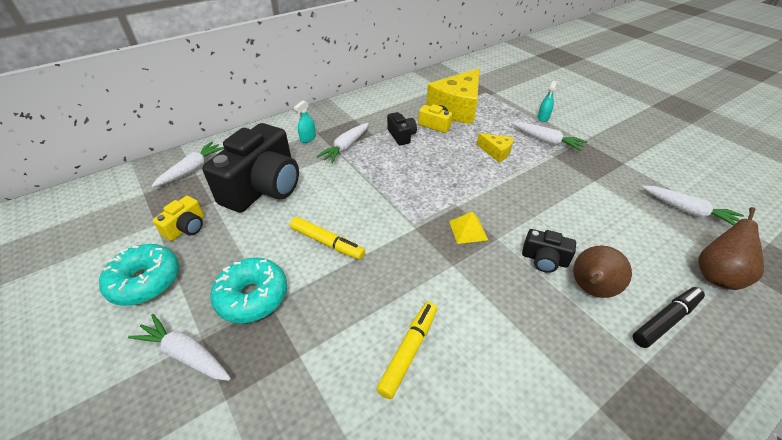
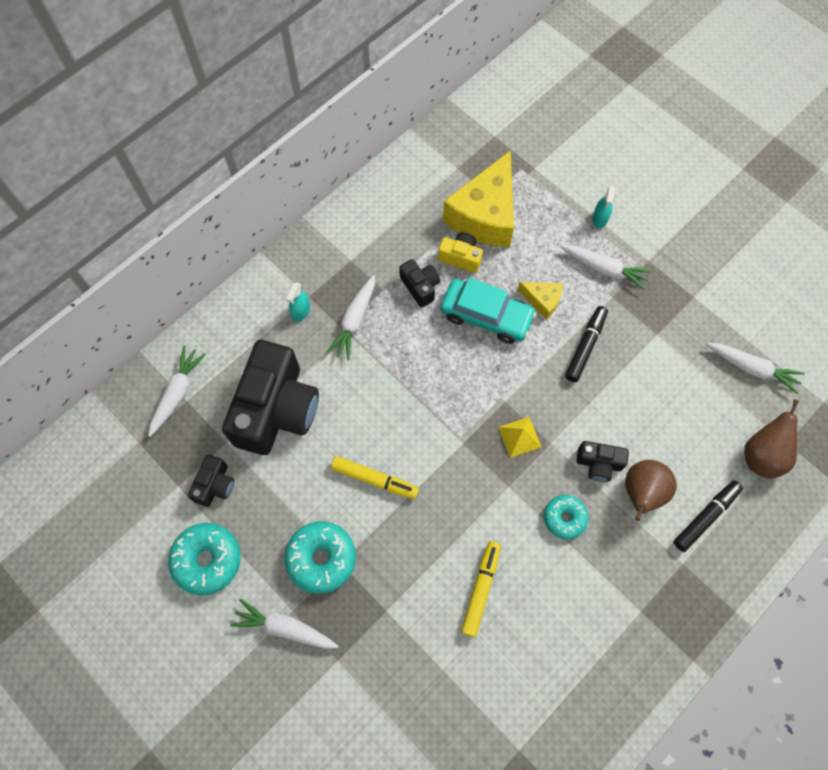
camera: 10 degrees left, 25 degrees up
(186, 228) = (215, 485): yellow camera -> black camera
(450, 155) = (486, 316): none -> turquoise car
(508, 299) = (564, 518): none -> turquoise donut
(531, 180) = (585, 346): none -> black marker

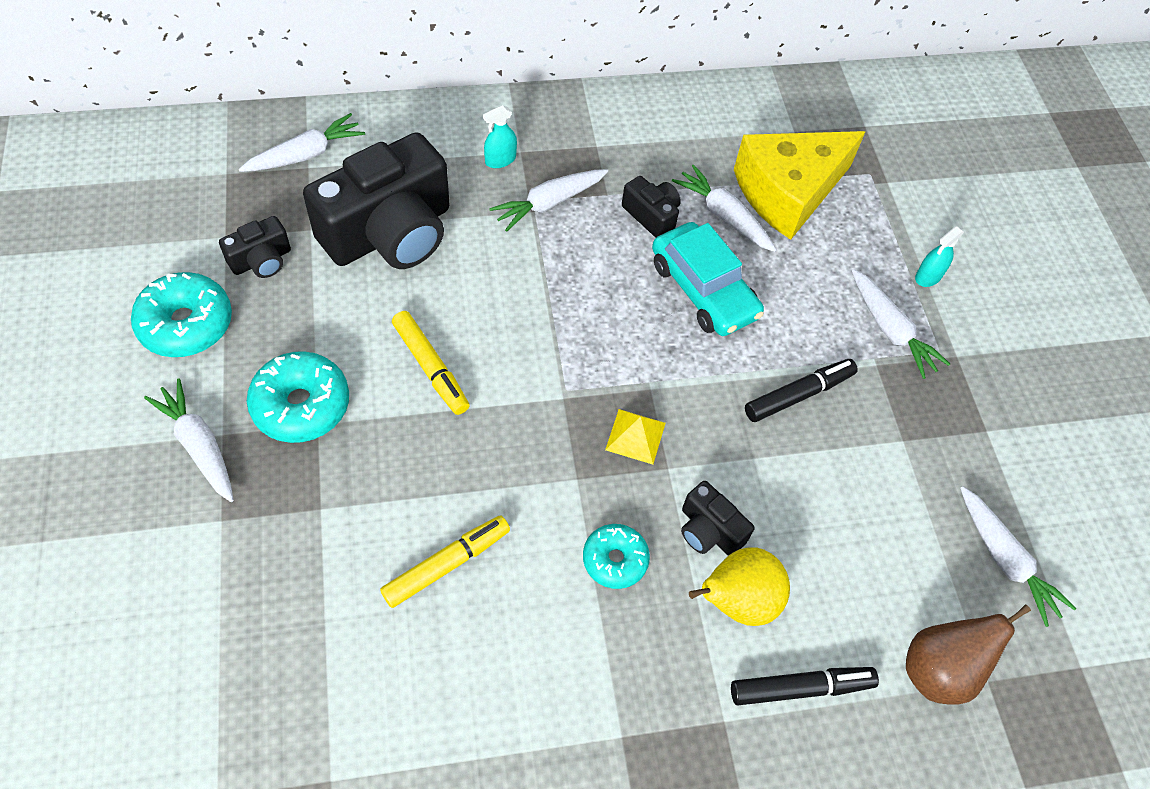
camera: 30 degrees right, 10 degrees down
(420, 286) = (652, 216): black camera -> black camera turned 45 degrees counterclockwise
(460, 257) = (723, 215): yellow camera -> white carrot
(542, 300) = (785, 315): yellow cheese -> none
(641, 493) = (737, 601): brown pear -> yellow pear

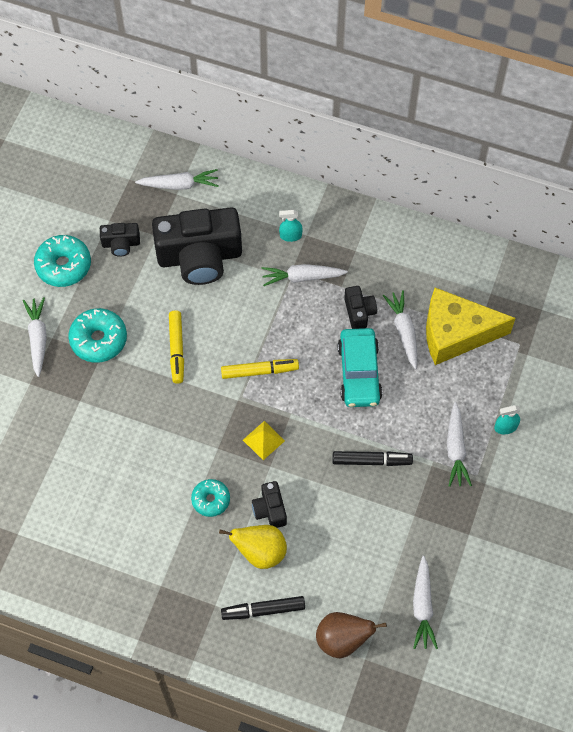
camera: 35 degrees right, 5 degrees up
(446, 564) = (125, 460): yellow marker -> yellow marker (259, 371)
(800, 688) = (263, 610): black marker -> black marker turned 150 degrees clockwise

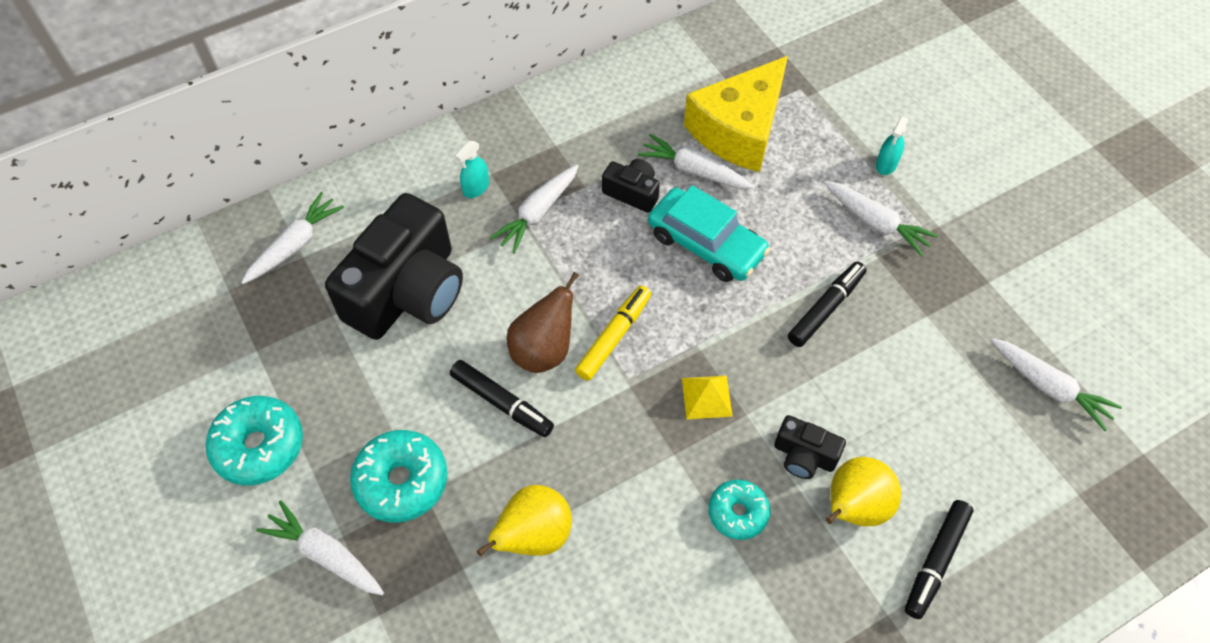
camera: 50 degrees left, 5 degrees down
(121, 244) = (301, 360): black camera -> none
(121, 418) = (534, 536): none -> yellow pear
(177, 349) = (501, 402): yellow marker -> black marker
(342, 640) = (1037, 501): brown pear -> brown pear (544, 350)

